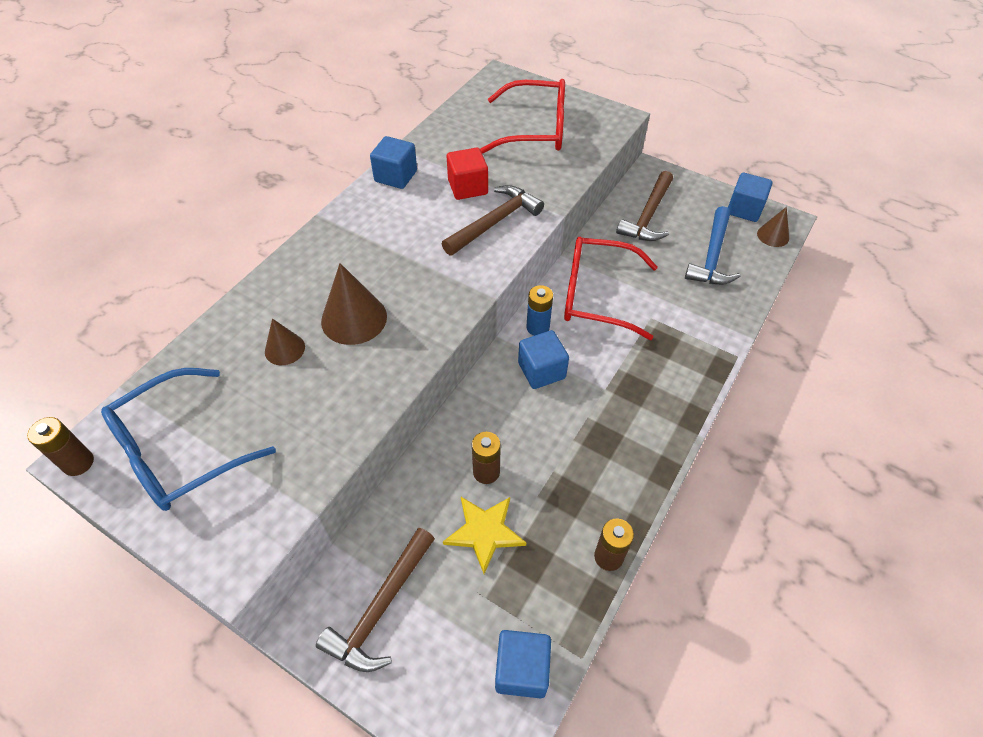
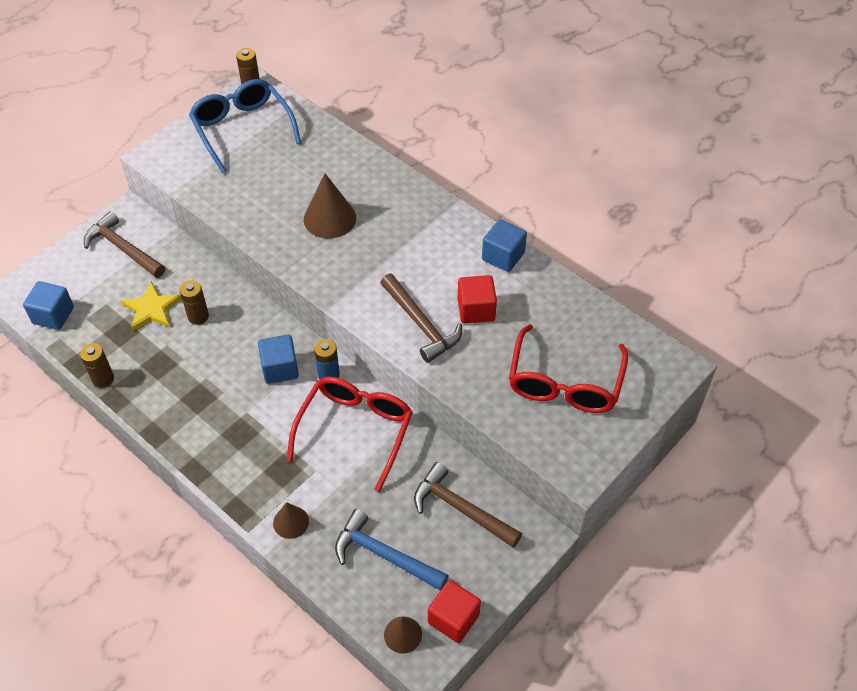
camera: 100 degrees right, 0 degrees up
(284, 349) = (311, 178): brown cone -> brown cone (291, 522)
(744, 209) = (453, 619): blue cube -> red cube

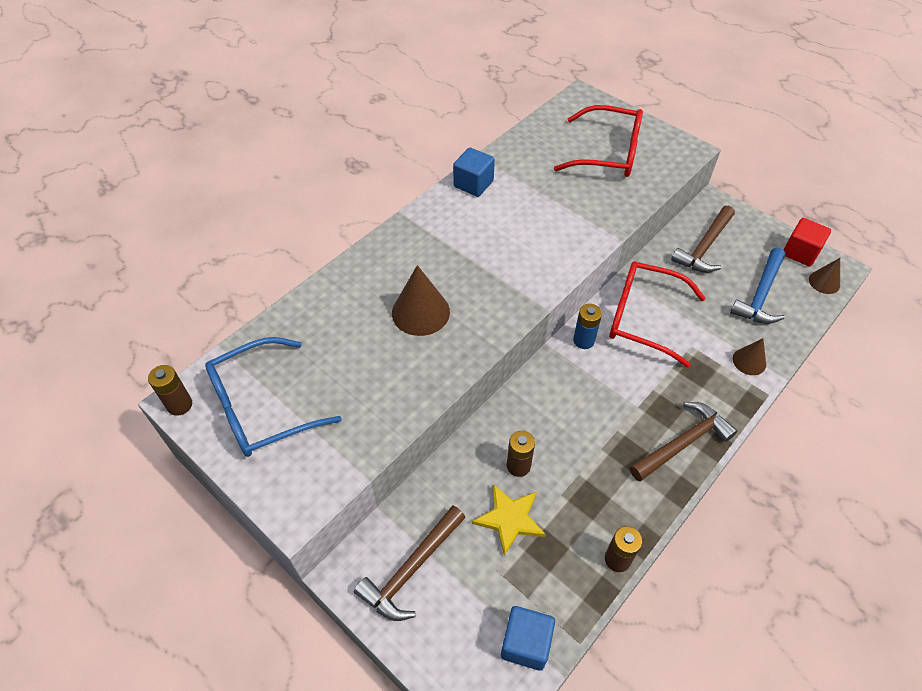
camera: 90 degrees left, 0 degrees up
(280, 368) = (581, 381): blue cube -> none
(421, 324) = (558, 239): brown hammer -> brown hammer (682, 443)
(476, 310) = (537, 202): red cube -> none

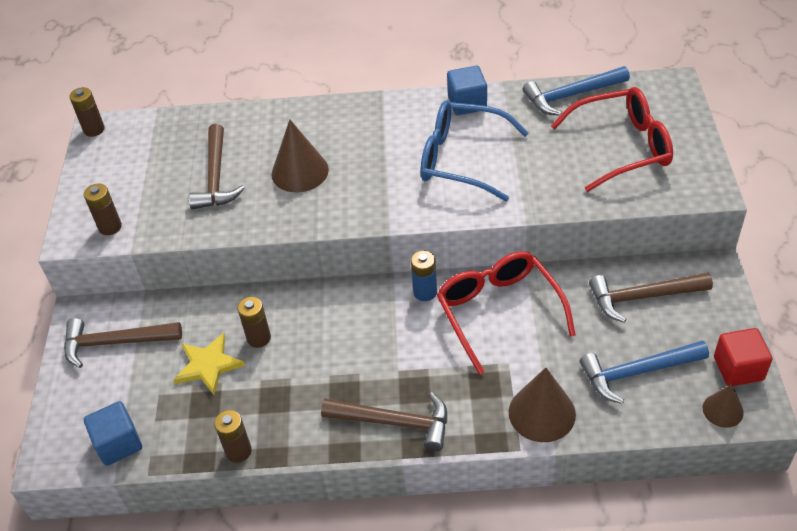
camera: 50 degrees right, 5 degrees down
(261, 408) = (131, 163): blue glasses -> blue glasses (461, 159)
(319, 474) = (110, 227): none -> brown battery
(357, 364) = (216, 177): none -> brown hammer
(533, 138) = (571, 95): none -> blue hammer
(608, 153) = (622, 147): red glasses -> red glasses turned 75 degrees counterclockwise
(749, 361) = (542, 413): brown cone -> brown cone, size x1.70

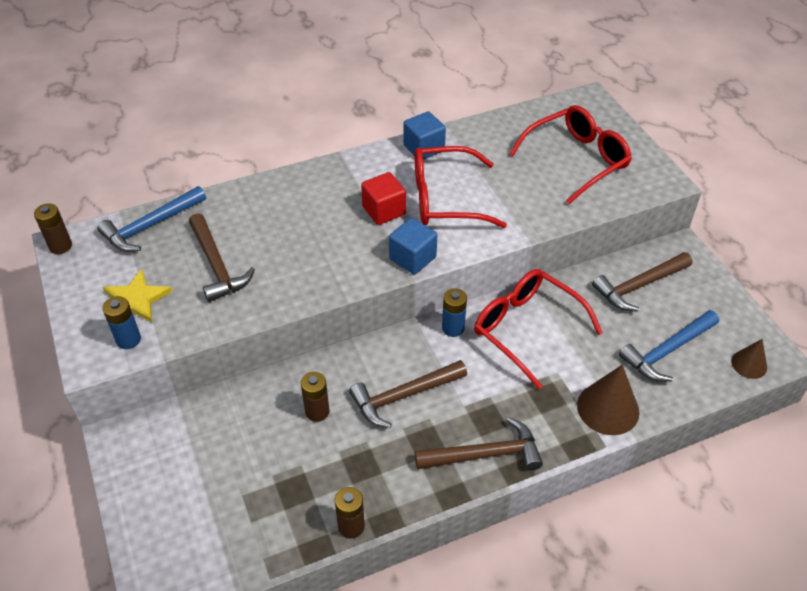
camera: 25 degrees left, 0 degrees up
(110, 227) = (128, 339): brown battery -> blue battery
(115, 343) = (170, 456): brown hammer -> brown hammer (403, 396)
(118, 443) = (224, 556): blue cube -> blue cube (412, 258)
(208, 365) = (279, 452): yellow star -> yellow star (136, 300)
(300, 171) = (299, 242): brown cone -> none
(461, 159) = (445, 199): blue glasses -> red glasses
(571, 95) = (511, 124): blue hammer -> blue hammer (151, 226)
(738, 368) = (743, 326): red cube -> red cube (384, 211)

